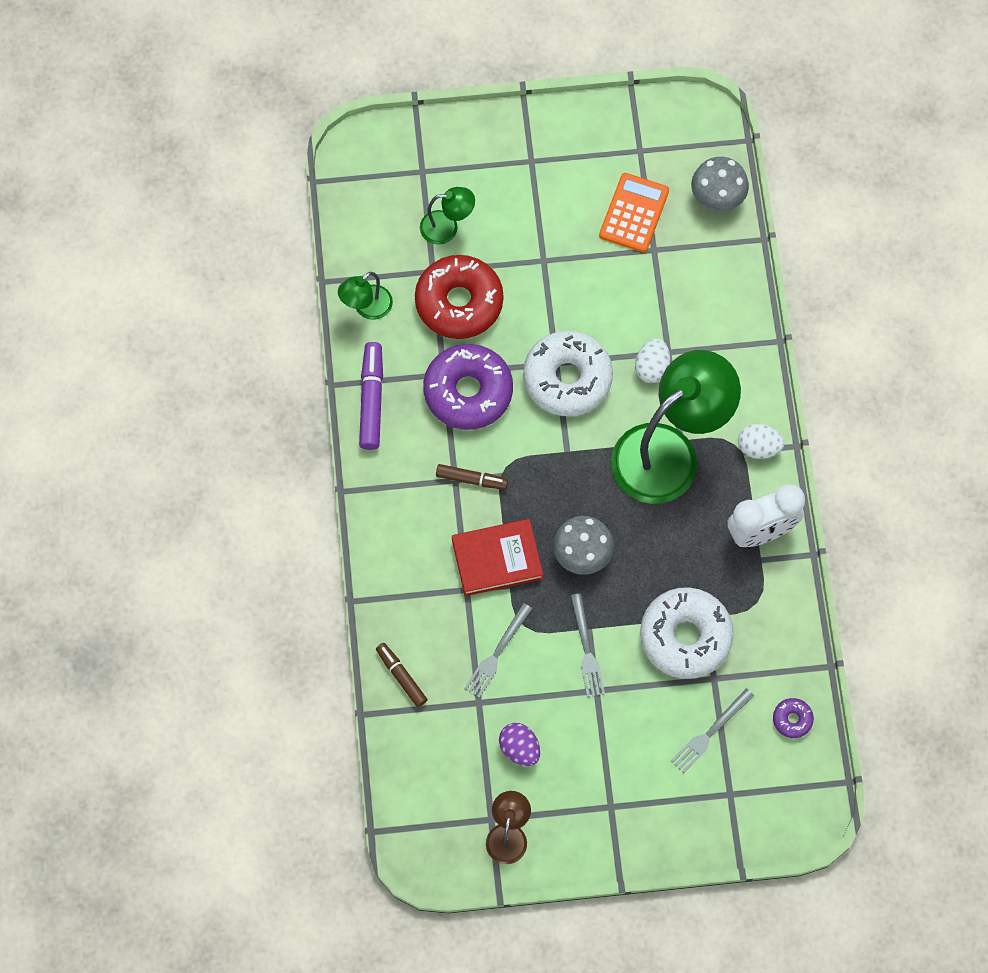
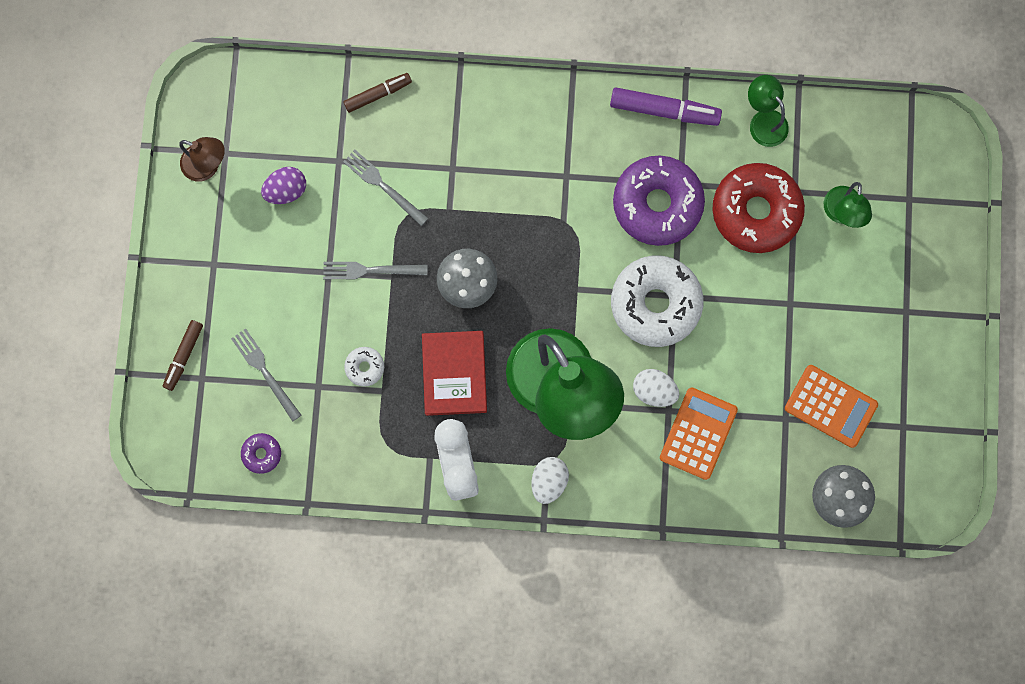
camera: 100 degrees right, 10 degrees up
(471, 479) = (564, 192): brown marker -> brown marker (184, 356)
(497, 559) = (477, 202): red book -> red book (454, 374)
(684, 323) = (698, 433): none -> orange calculator
(685, 637) = (365, 367): white donut -> white donut, size x0.43

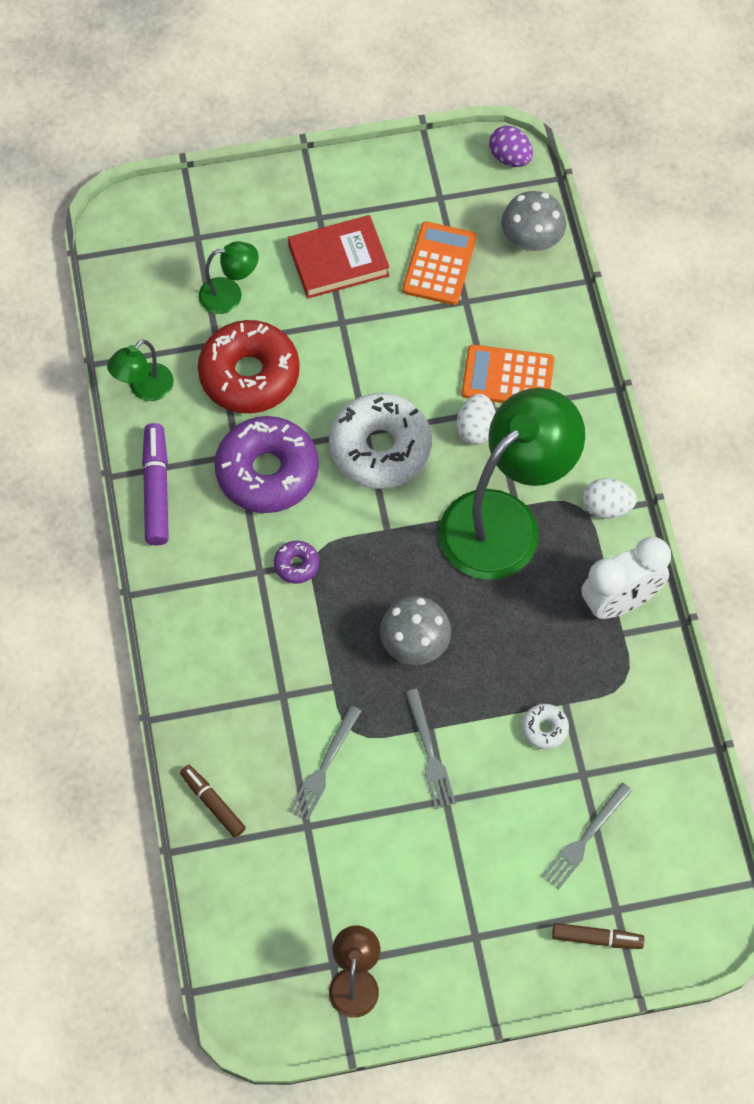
camera: 105 degrees left, 15 degrees down
(262, 454) = (680, 814): purple donut -> purple donut (296, 565)
(286, 190) = (360, 876): purple egg -> purple egg (510, 158)
(454, 374) = (521, 631): red book -> red book (338, 260)

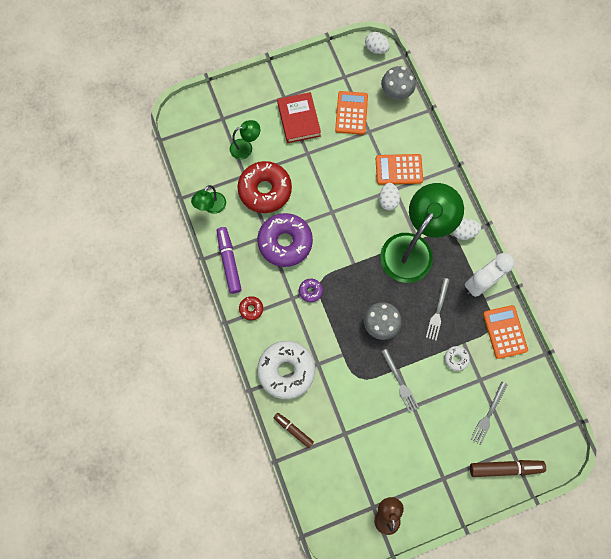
camera: 10 degrees left, 10 degrees up
(180, 578) = (251, 309): none -> red donut
(324, 766) = (347, 399): grey fork -> grey fork (438, 311)
(338, 260) = (298, 119): red book -> red book turned 75 degrees counterclockwise
(380, 448) = (341, 219): white donut -> white donut (286, 370)
(510, 158) = (376, 49): purple egg -> white egg
(596, 938) = (505, 468): brown marker -> brown marker, size x1.55
(647, 696) = (504, 332): none -> orange calculator

